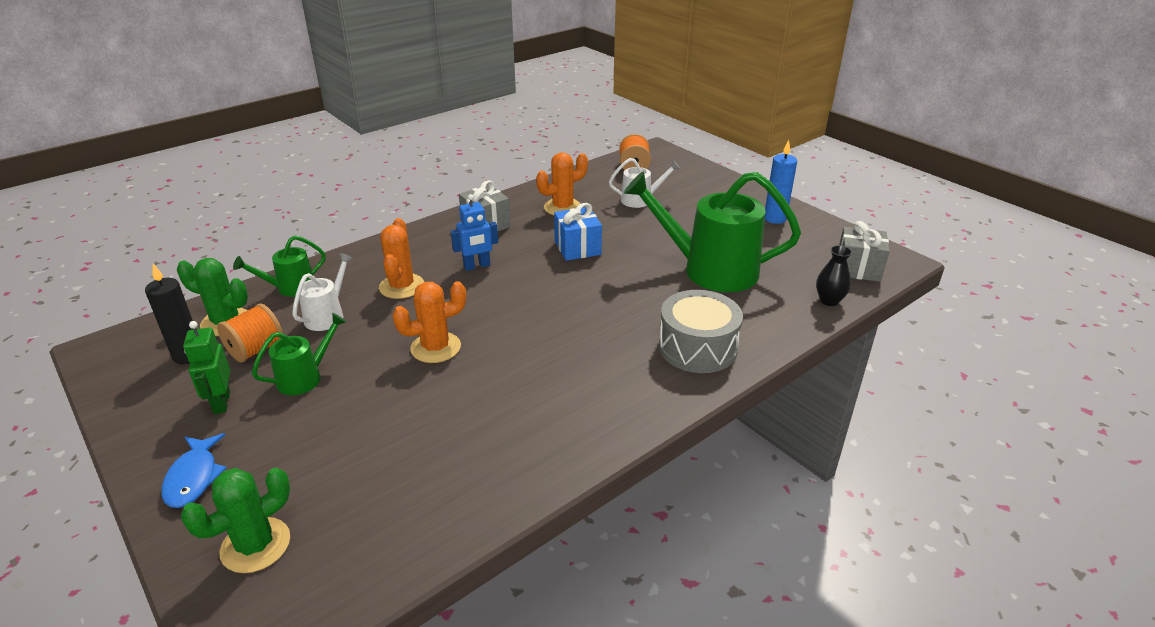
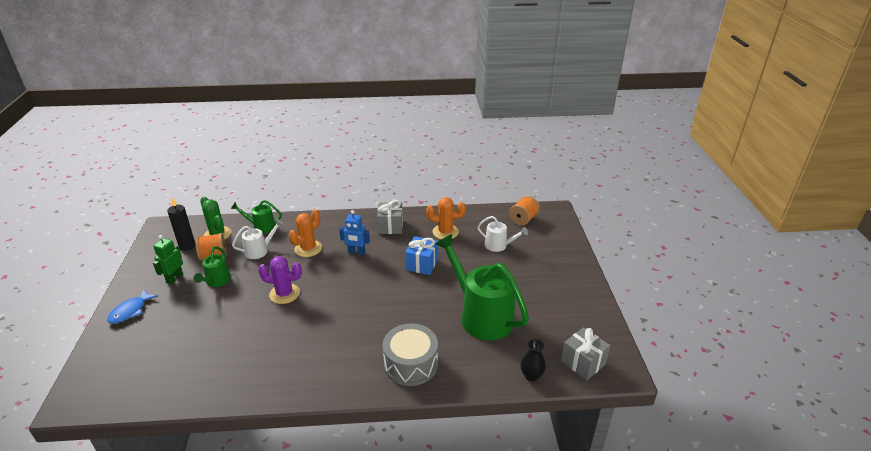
camera: 35 degrees right, 0 degrees up
(255, 545) = (118, 357): green cactus -> none
(305, 377) = (216, 281): green watering can -> green watering can turned 105 degrees clockwise
(435, 348) = (284, 294): orange cactus -> purple cactus
(775, 218) = (572, 297): blue candle -> none

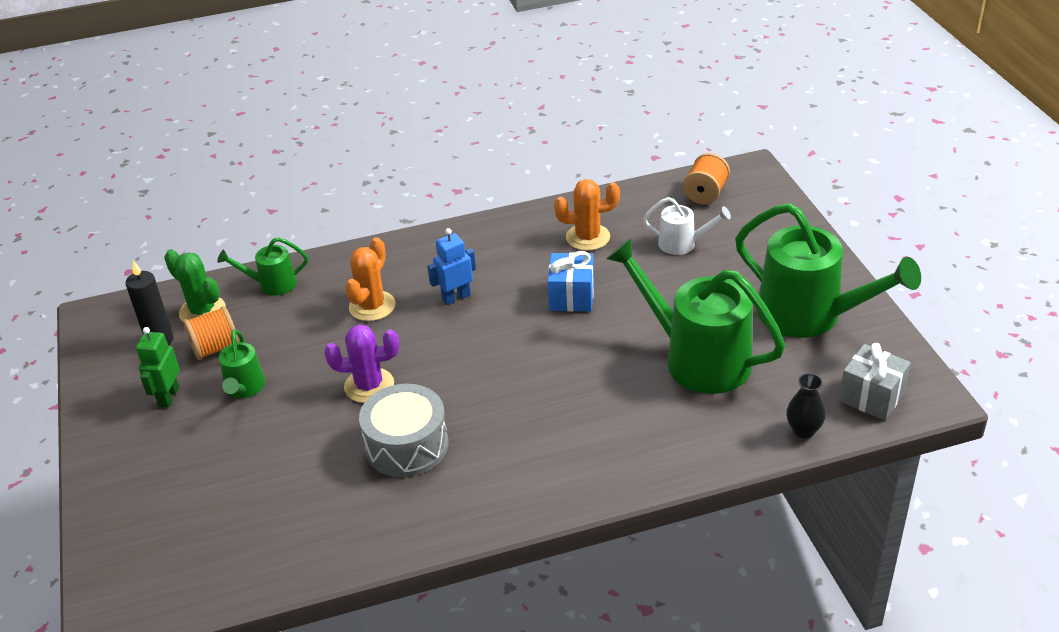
camera: 10 degrees left, 5 degrees up
(130, 311) = (123, 463): blue fish -> none
(260, 250) = (291, 324): white watering can -> none
(356, 252) = (456, 297): blue robot -> blue robot turned 150 degrees clockwise
(390, 226) = (493, 244): grey gift -> none
(411, 364) = (618, 450): grey drum -> grey drum (407, 445)
(561, 303) = (810, 316): none -> green watering can

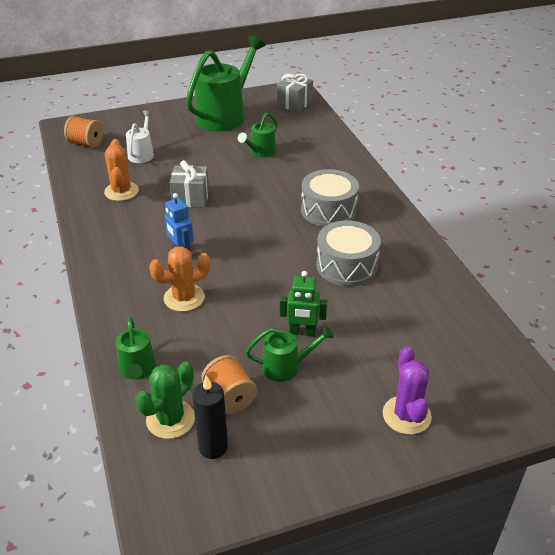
camera: 95 degrees left, 0 degrees up
(168, 397) = (298, 421): green robot -> green robot (302, 332)
(369, 386) = (283, 290): purple cactus -> purple cactus (406, 415)
(372, 306) = (184, 298): orange cactus -> orange cactus turned 45 degrees counterclockwise
(536, 432) = (328, 210): none -> grey drum
(571, 296) = (191, 198): blue gift -> grey gift
(696, 358) = (260, 152): green watering can -> green watering can, size x0.49
(803, 430) = (321, 123): black vase -> none

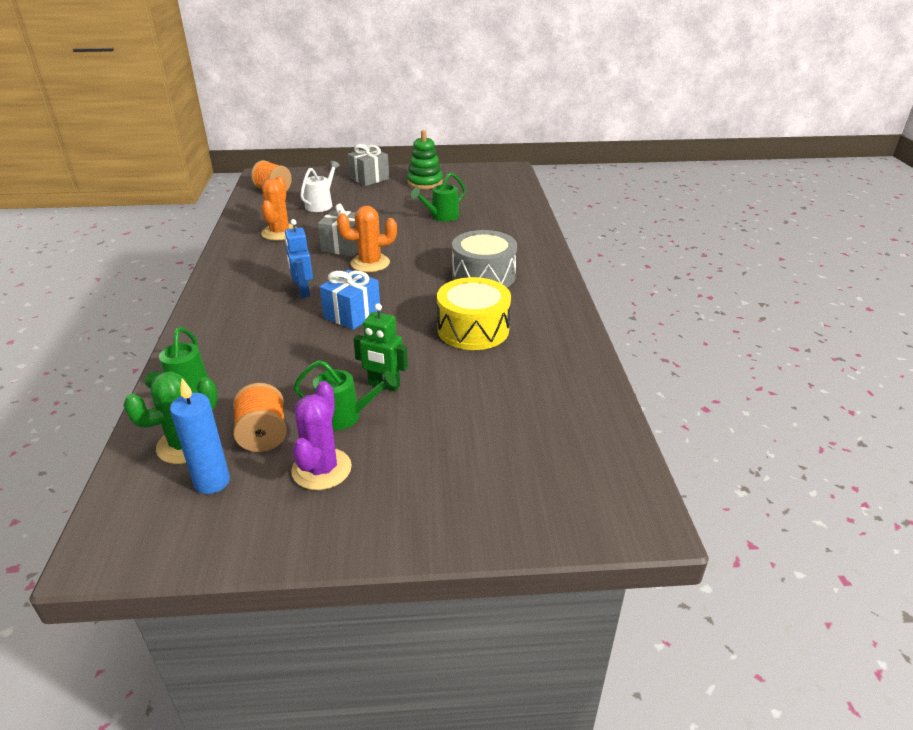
camera: 15 degrees right, 5 degrees down
(184, 298) = (278, 333): orange cactus -> orange cactus (370, 263)
(213, 447) = (212, 482): black candle -> blue candle
(225, 115) = (425, 182): green watering can -> green stacking toy
(238, 268) = (352, 314): none -> blue gift
(294, 103) = (503, 180): grey gift -> grey gift (369, 178)
(346, 266) = (473, 329): grey drum -> yellow drum
(406, 415) = (455, 493): purple cactus -> purple cactus (321, 469)

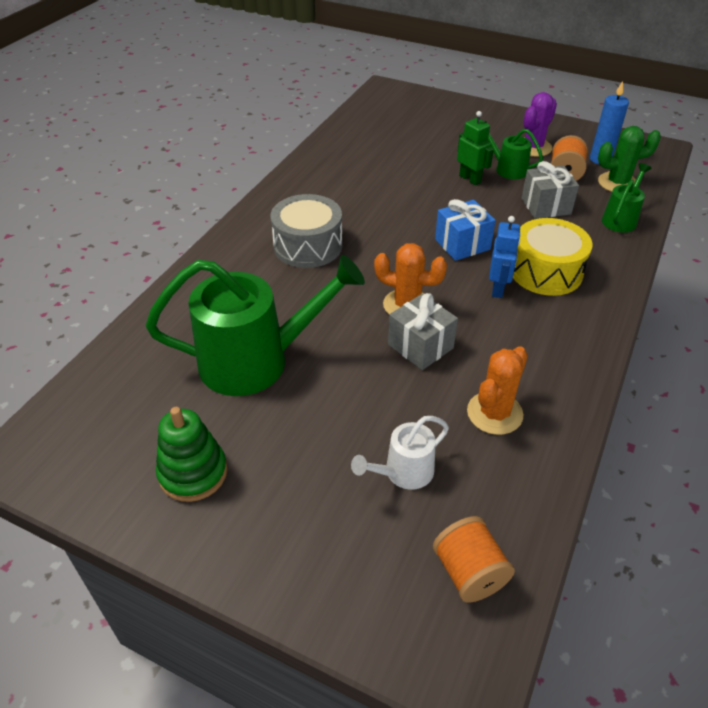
camera: 150 degrees left, 10 degrees up
(369, 178) = (270, 538): grey gift -> grey gift (546, 206)
(441, 217) = (257, 361): green watering can -> green watering can, size x2.06
(473, 329) = (371, 197): yellow drum -> yellow drum (546, 272)

